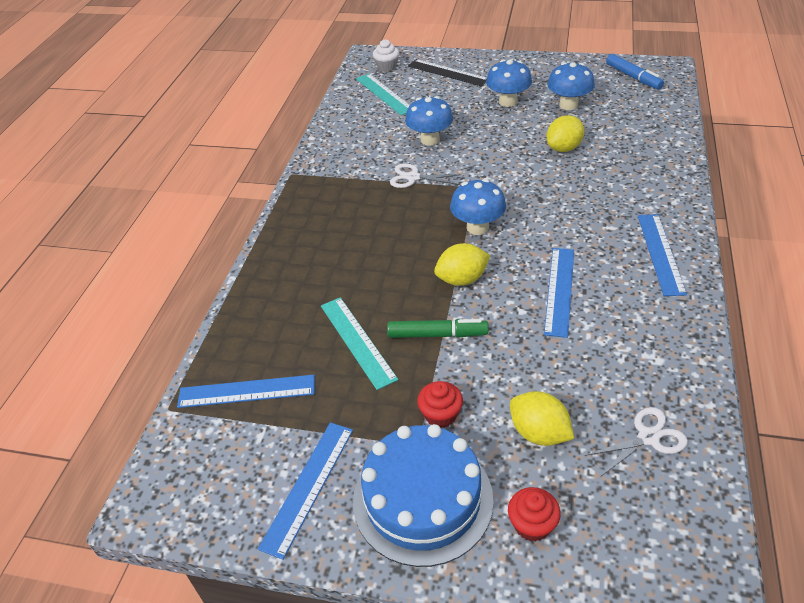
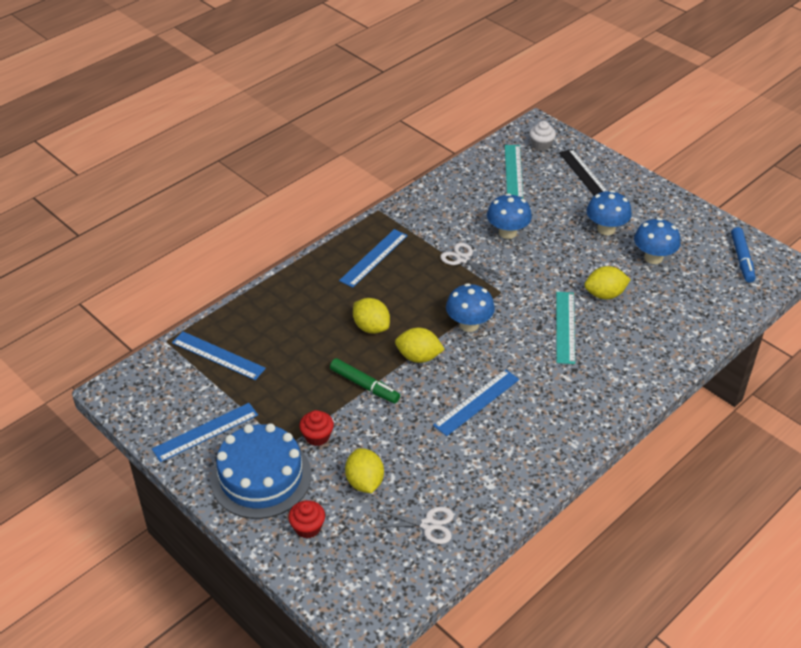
camera: 30 degrees right, 0 degrees up
(357, 341) = (310, 361): turquoise ruler -> turquoise ruler (565, 327)
(387, 276) = (371, 327): none -> yellow lemon
(660, 253) = (580, 417): blue ruler -> blue ruler (374, 258)

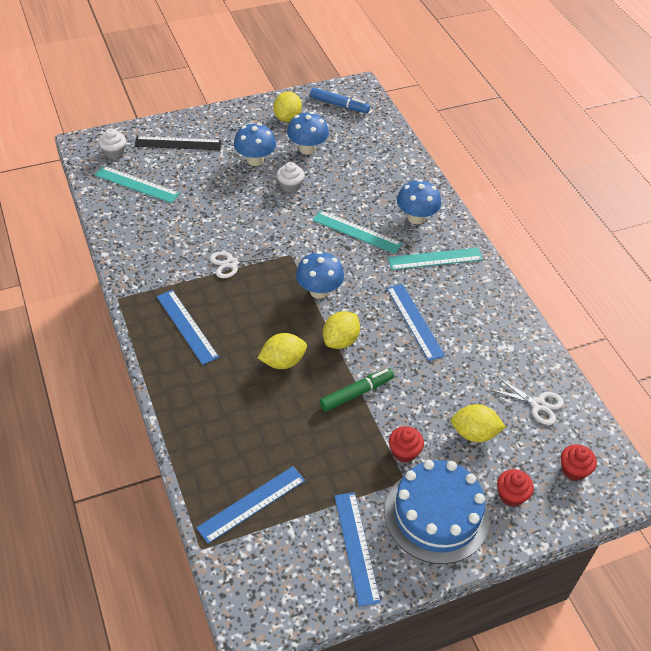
camera: 70 degrees left, 5 degrees up
(362, 572) = (574, 470): none -> red cupcake
(428, 525) = (538, 404): white scissors -> white scissors turned 90 degrees clockwise
(507, 233) = (217, 220): blue mushroom -> blue mushroom (416, 217)
(572, 395) = (435, 259): none -> turquoise ruler
(590, 263) = (290, 186): none -> white cupcake
(605, 294) = (332, 193): yellow lemon -> yellow lemon (287, 118)

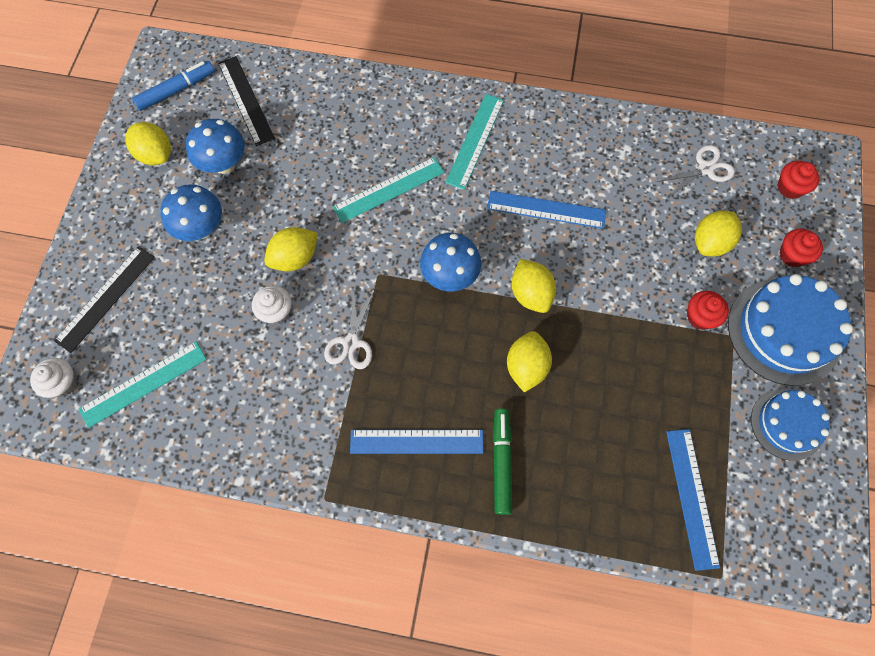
camera: 55 degrees left, 20 degrees up
(269, 210) = (295, 258): none -> yellow lemon
(290, 186) = (271, 215): white cupcake -> white cupcake (276, 311)
(356, 393) = (607, 318): green marker -> green marker (501, 462)
(356, 547) = (787, 424): blue ruler -> blue cake
(360, 137) = (246, 100): none -> black ruler
(416, 217) = (406, 122): blue mushroom -> none

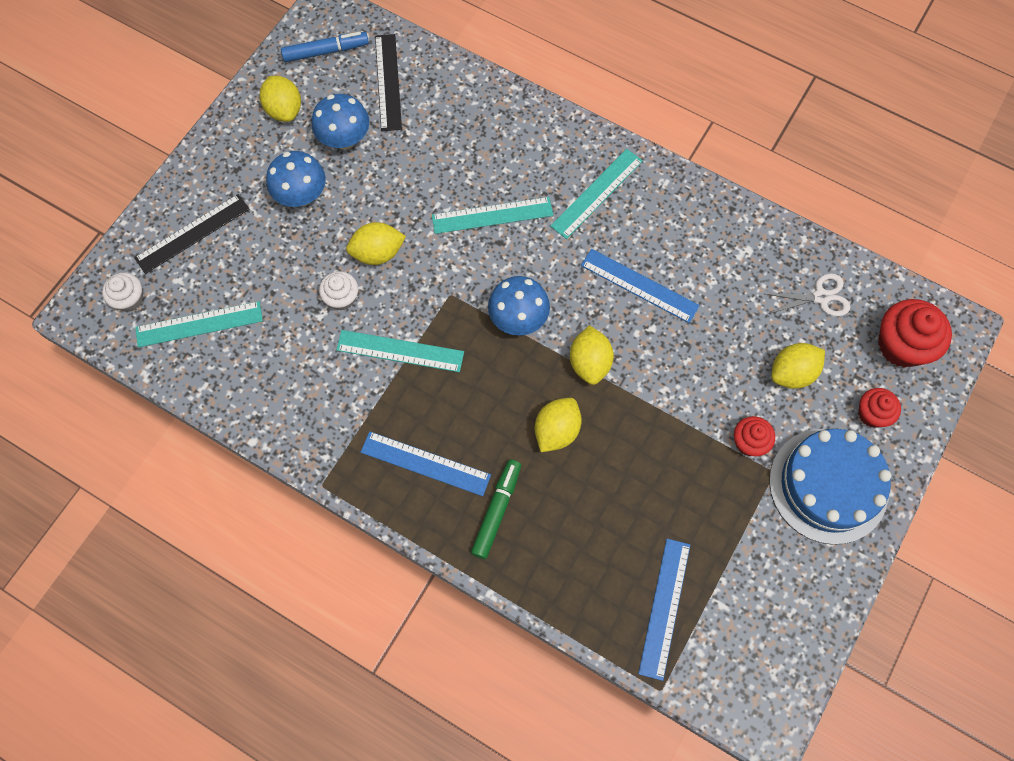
camera: 20 degrees right, 0 degrees up
(351, 342) = (400, 351): white scissors -> turquoise ruler
(787, 424) = (790, 574): blue cake -> none
(790, 187) = (901, 345): red cupcake -> red cupcake, size x1.71

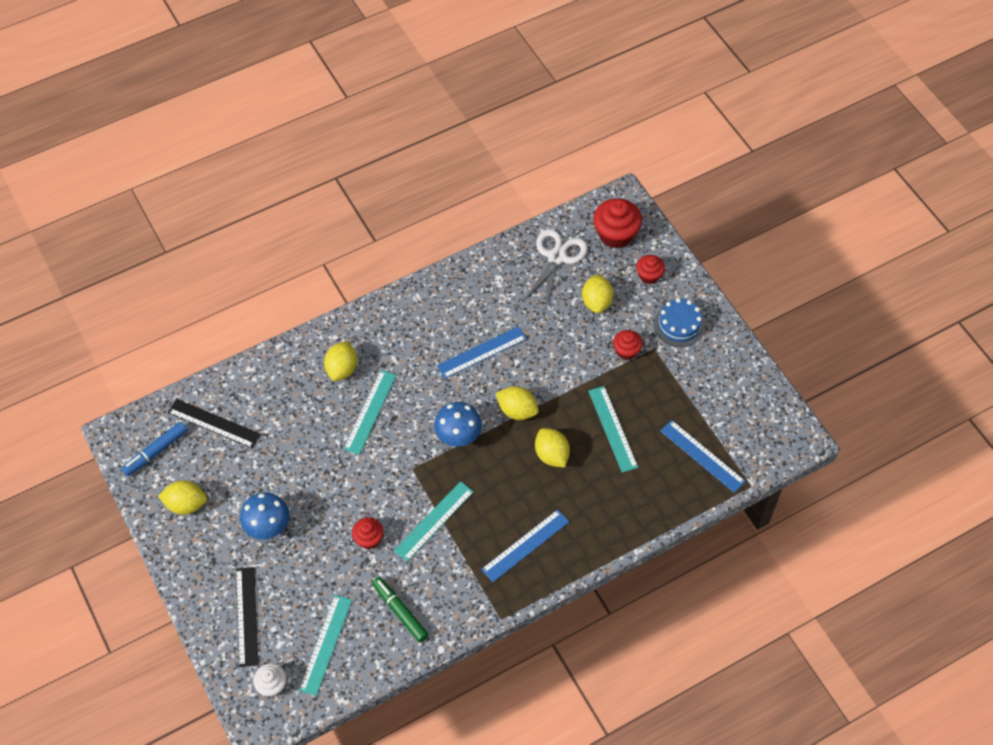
camera: 60 degrees left, 10 degrees down
(326, 51) = (155, 452): blue marker -> blue marker turned 150 degrees counterclockwise
(342, 298) = (369, 539): white cupcake -> red cupcake
(344, 139) = (241, 475): blue mushroom -> none
(378, 253) = (349, 498): yellow lemon -> yellow lemon (342, 369)
(496, 510) = (584, 518): green marker -> green marker (400, 611)
(596, 193) = (397, 340): turquoise ruler -> turquoise ruler (612, 429)
(821, 297) = (557, 257): white scissors -> white scissors, size x1.51
(828, 485) = (679, 325): blue cake -> blue cake, size x0.61

